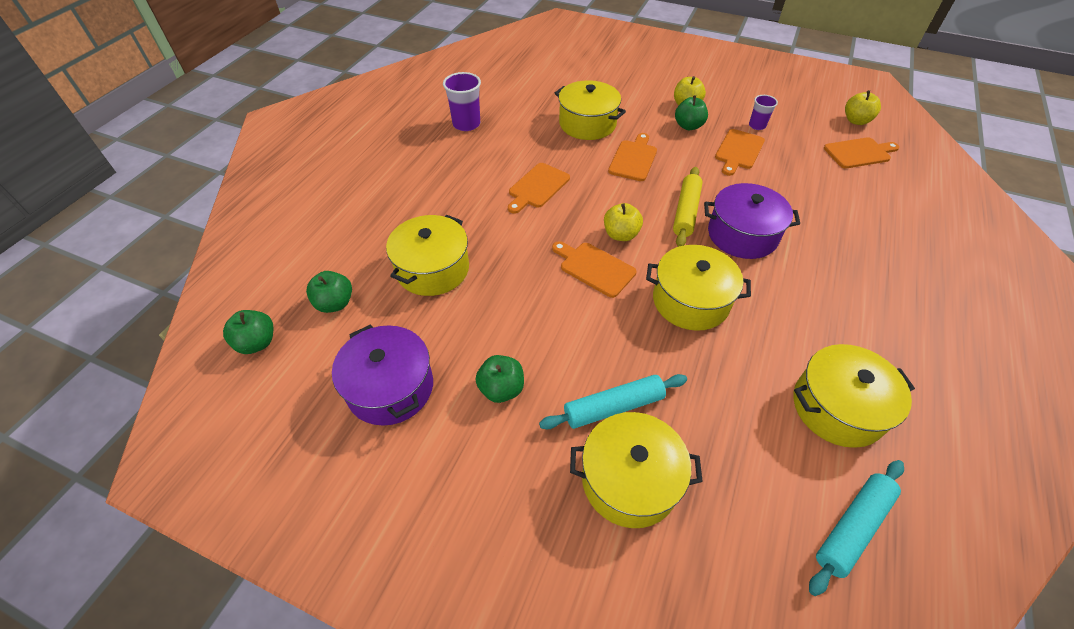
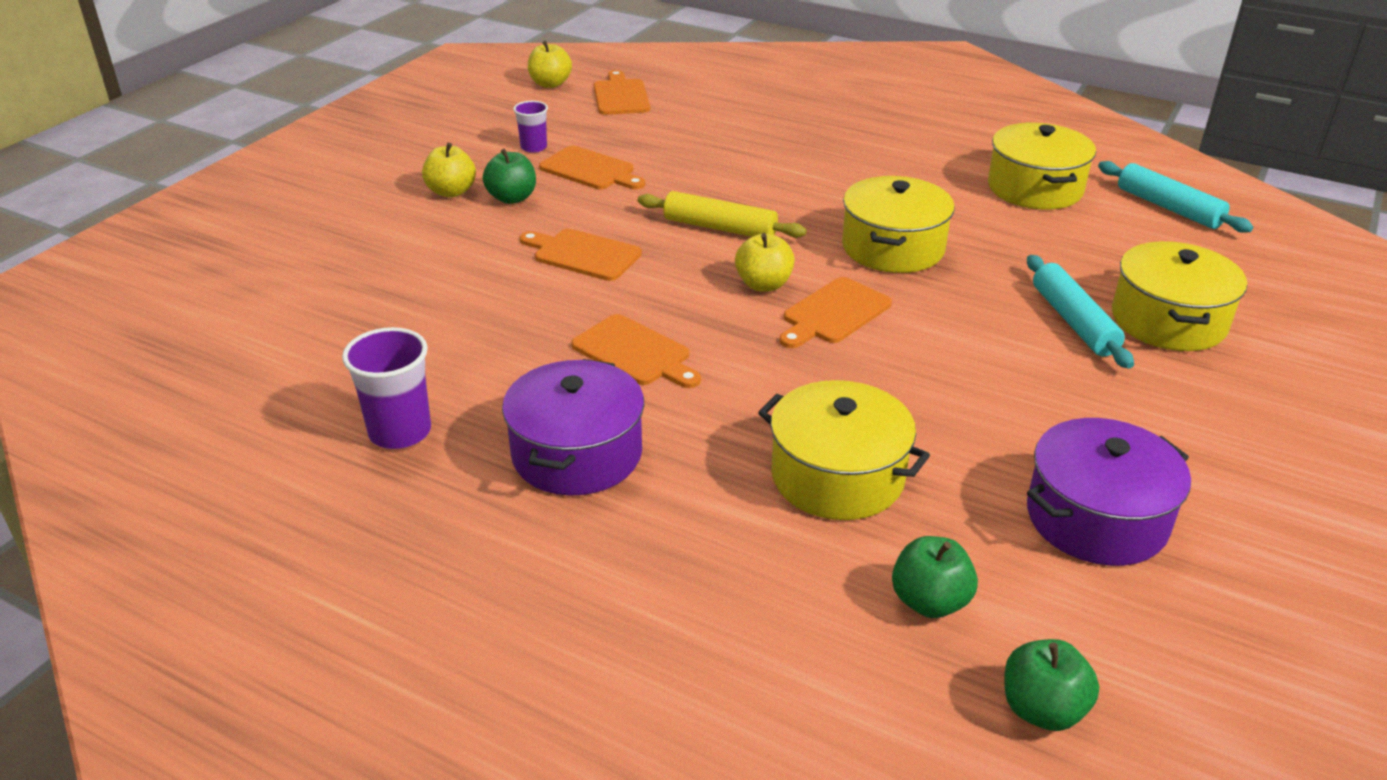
camera: 85 degrees left, 15 degrees down
(501, 389) = (1070, 408): green apple -> none
(587, 124) = (465, 288): yellow pot -> none
(742, 235) = (771, 195): purple pot -> purple pot (577, 454)

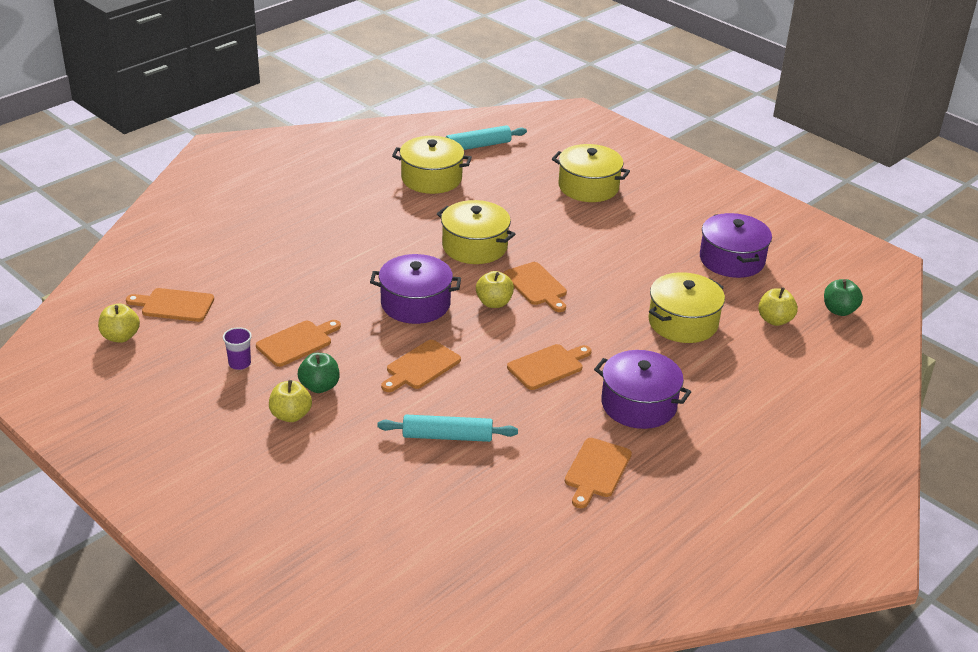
camera: 75 degrees left, 0 degrees up
(400, 432) = (596, 470): purple cup -> orange cutting board
(720, 228) = (415, 304): yellow rolling pin -> purple pot
(929, 601) = (775, 320): green apple -> yellow apple
(1073, 321) = (577, 213): turquoise rolling pin -> turquoise rolling pin (447, 436)

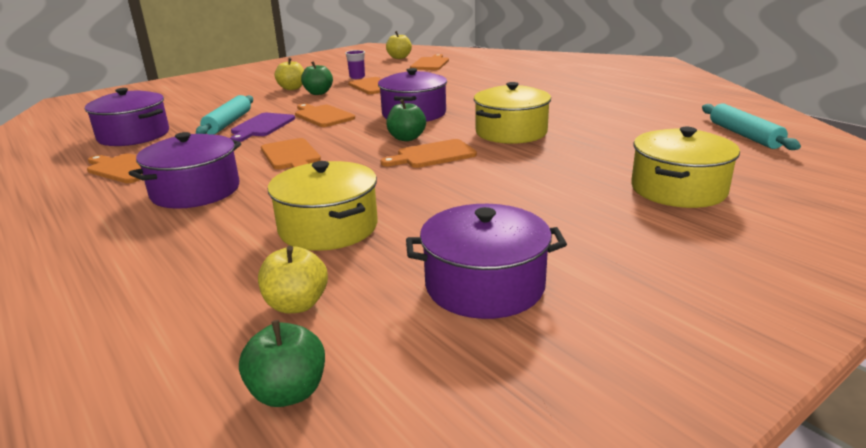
camera: 100 degrees right, 10 degrees down
(431, 178) = (647, 117): yellow pot -> none
(460, 406) = (261, 126): none -> purple cutting board
(494, 303) = (406, 138): yellow apple -> green apple
(496, 505) = (133, 135): none -> purple pot

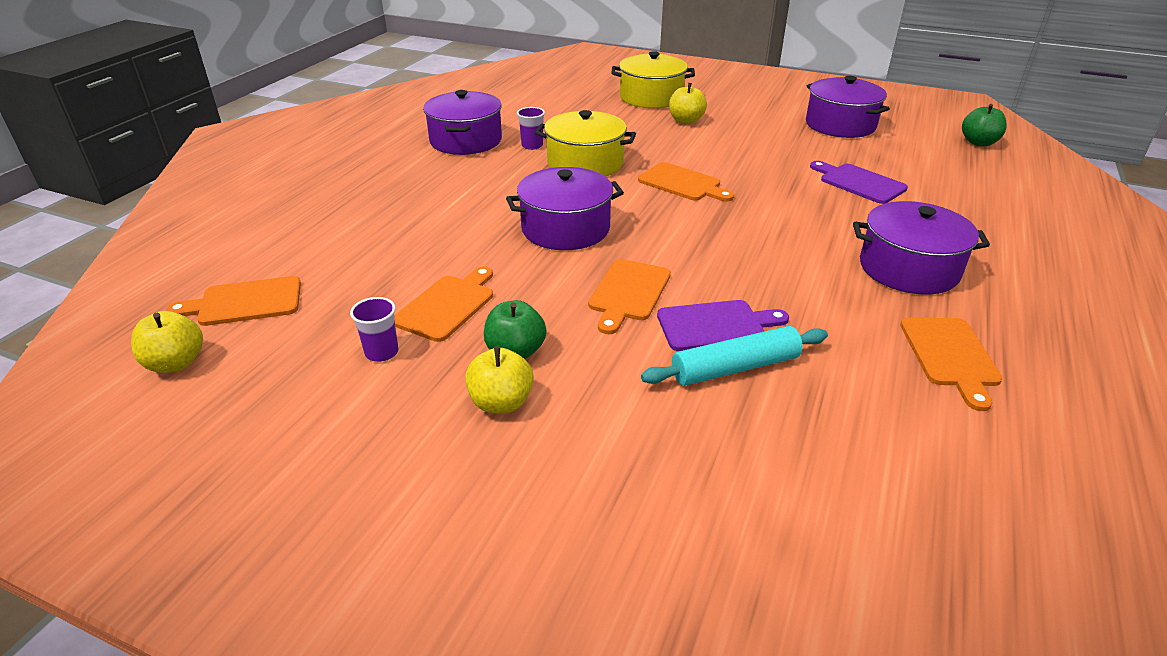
camera: 120 degrees left, 10 degrees up
(133, 135) = (884, 443): purple pot -> purple pot (466, 141)
(291, 156) = (772, 255): orange cutting board -> none
(296, 304) = (936, 162): yellow apple -> yellow apple (686, 121)
(328, 227) = (859, 183): yellow pot -> purple cutting board
(406, 138) = (653, 208): green apple -> none
(567, 122) = (532, 145): none -> purple cup
(744, 135) = (516, 87): turquoise rolling pin -> none

